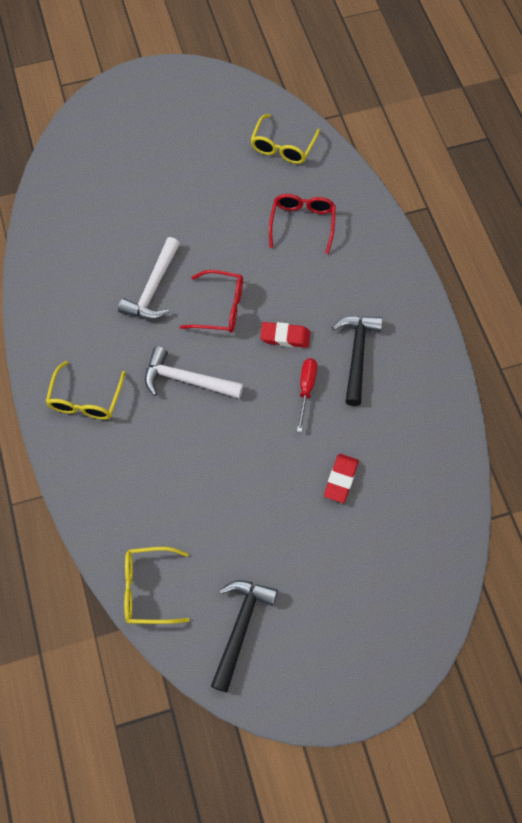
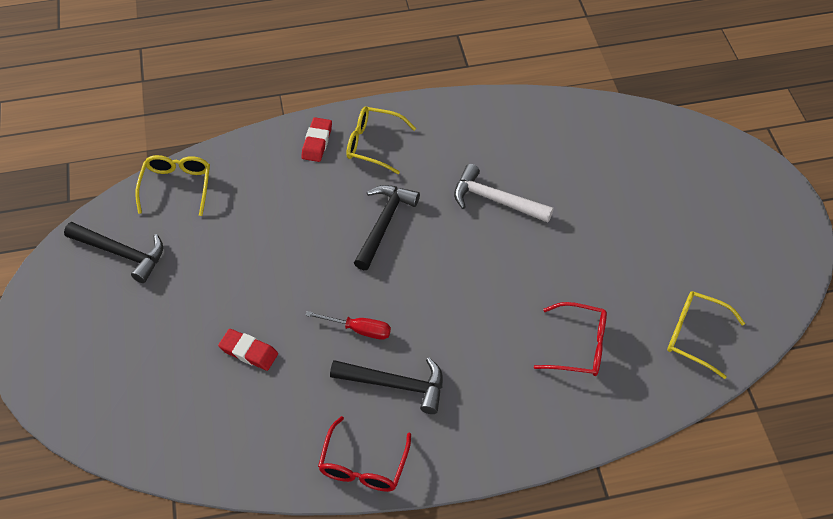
camera: 95 degrees right, 10 degrees down
(187, 380) = (384, 224): white hammer -> black hammer
(220, 308) = (467, 257): red glasses -> red glasses (363, 464)
(285, 337) = (426, 315): red eraser -> red eraser (317, 142)

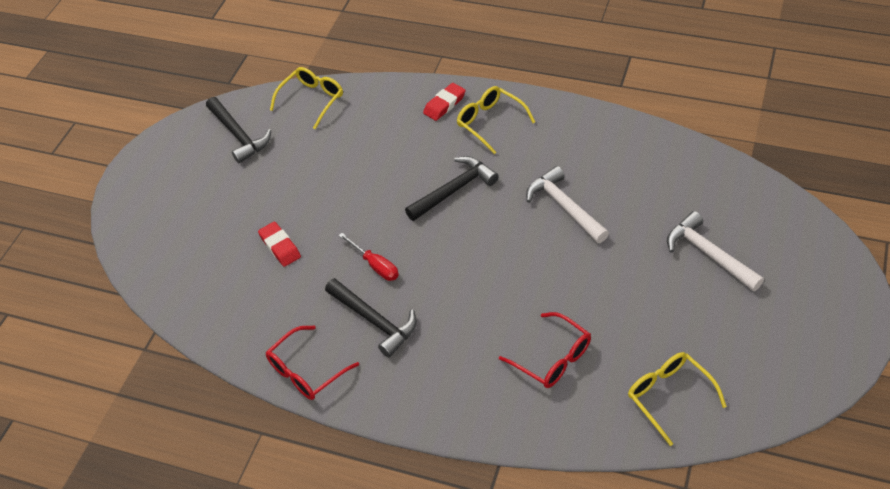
camera: 35 degrees right, 5 degrees down
(643, 194) = (709, 254): none -> white hammer

